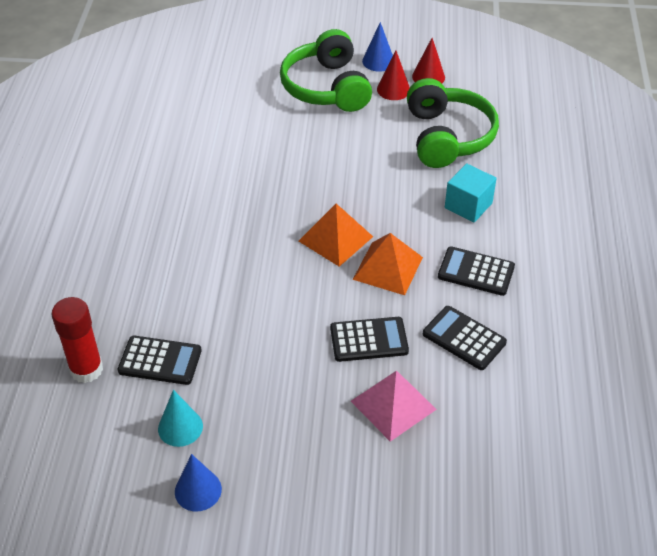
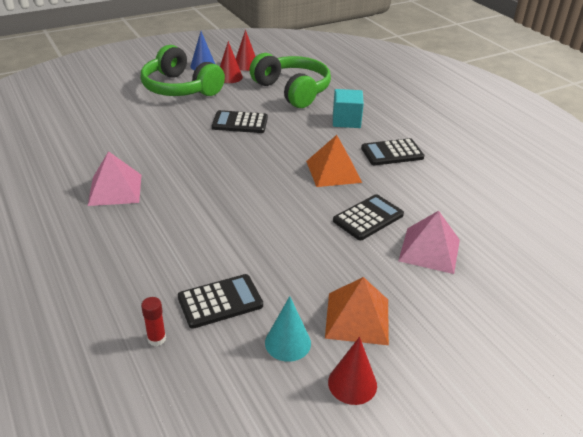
camera: 35 degrees left, 10 degrees down
(86, 369) = (156, 339): red glue stick -> red glue stick, size x0.51
(165, 199) = (115, 189): none -> pink pyramid
(198, 490) = (352, 383): blue cone -> red cone
(335, 238) = (278, 168): orange pyramid -> orange pyramid (357, 318)
(464, 338) = (428, 191): black calculator -> black calculator (240, 123)

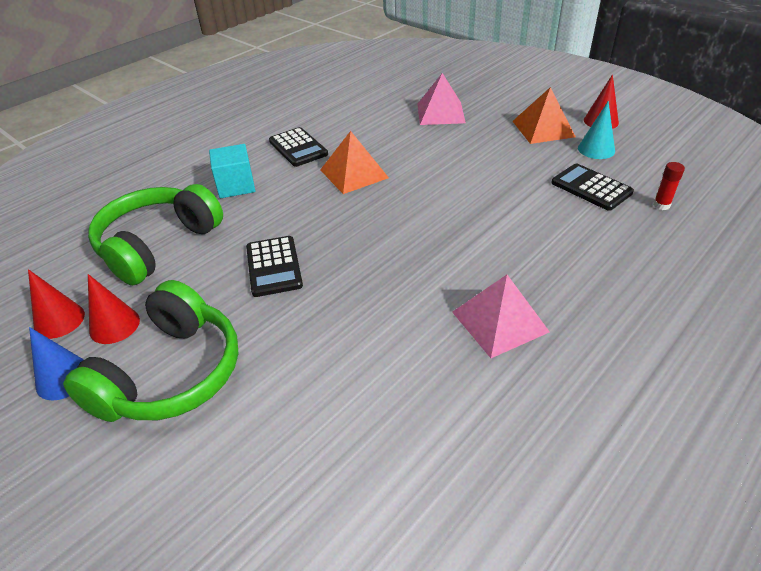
camera: 105 degrees left, 5 degrees up
(368, 218) = (419, 143): black calculator -> none

